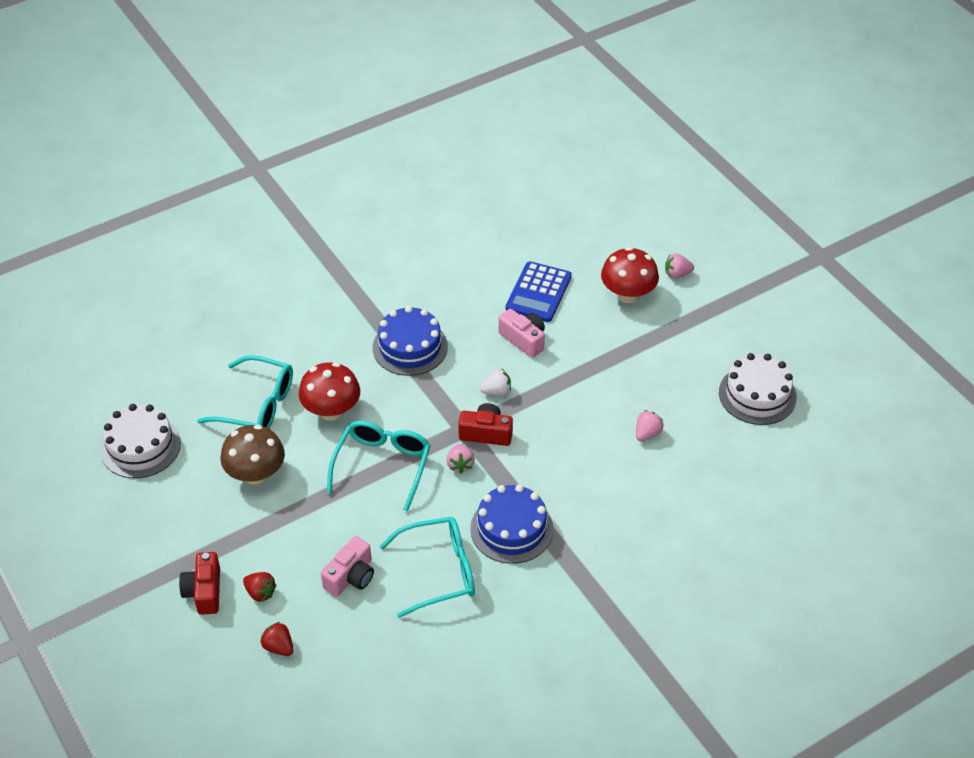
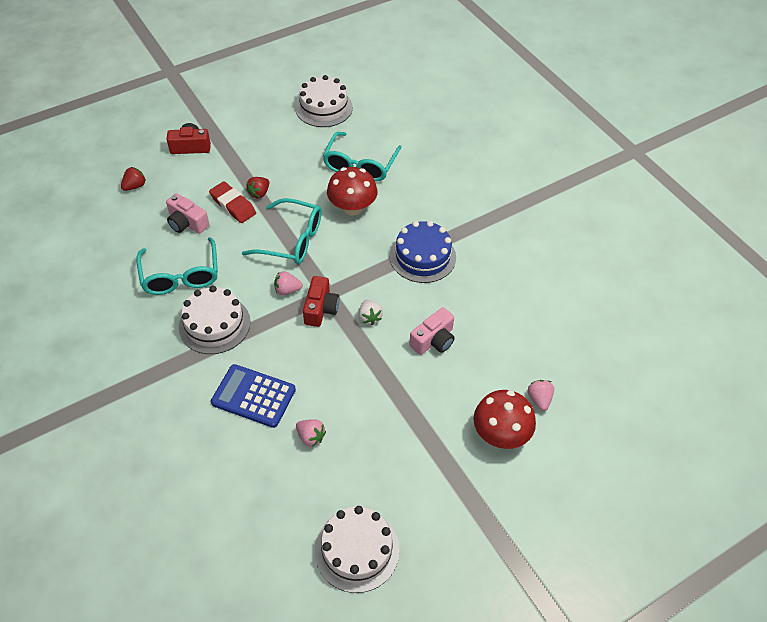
camera: 90 degrees right, 5 degrees up
(255, 474) = (292, 167): brown mushroom -> none
(260, 593) = (183, 175): red strawberry -> red strawberry (259, 193)
(321, 530) = (233, 205): none -> red eraser
(511, 529) = (214, 324): blue cake -> white cake
(538, 292) = (497, 354): blue calculator -> blue calculator (253, 396)
(677, 274) = (536, 485): pink strawberry -> pink strawberry (539, 399)

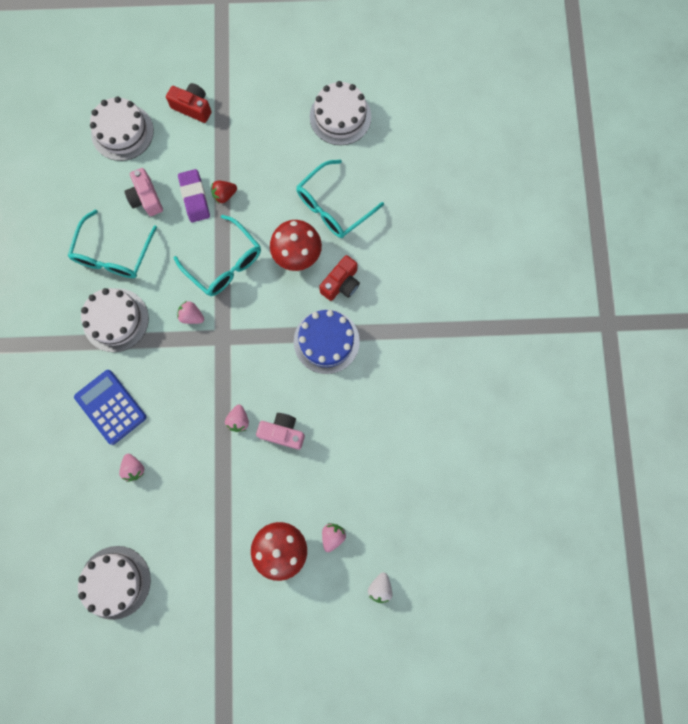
camera: 30 degrees right, 25 degrees up
(135, 186) = (122, 132): red strawberry -> white cake
(233, 205) = (195, 197): red eraser -> purple eraser
(321, 309) = (208, 350): red camera -> red camera (341, 283)
(369, 317) = (243, 381): white strawberry -> white strawberry (380, 587)
(386, 349) = (238, 420): none -> pink strawberry
(433, 340) = (282, 432): pink camera -> pink camera turned 150 degrees counterclockwise

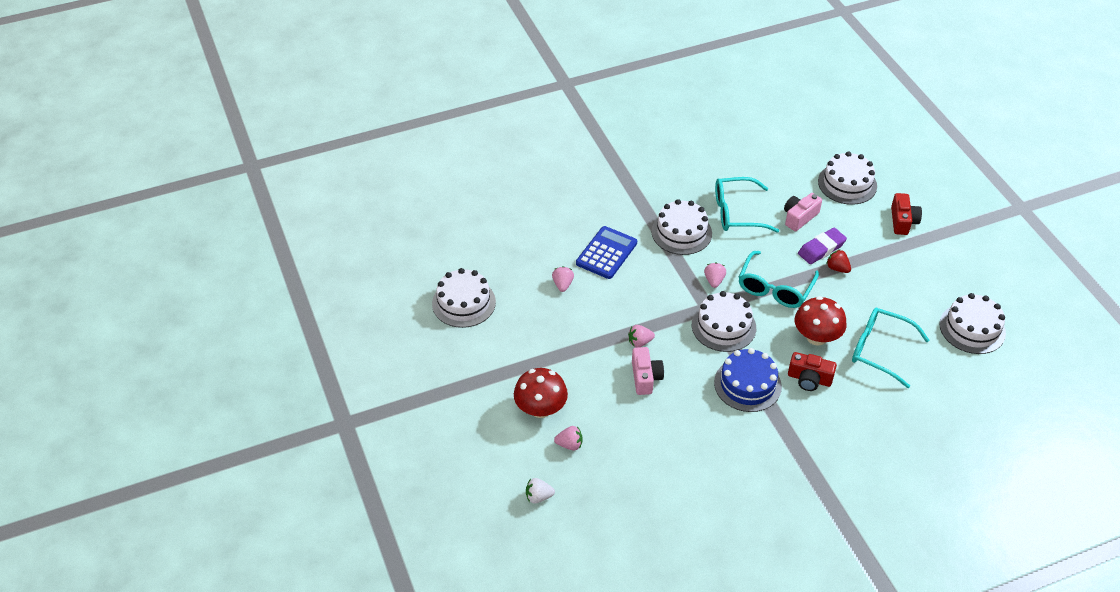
camera: 70 degrees right, 30 degrees down
(134, 468) = (562, 285): pink strawberry -> pink strawberry turned 135 degrees clockwise
(251, 332) = (723, 326): none -> white cake

